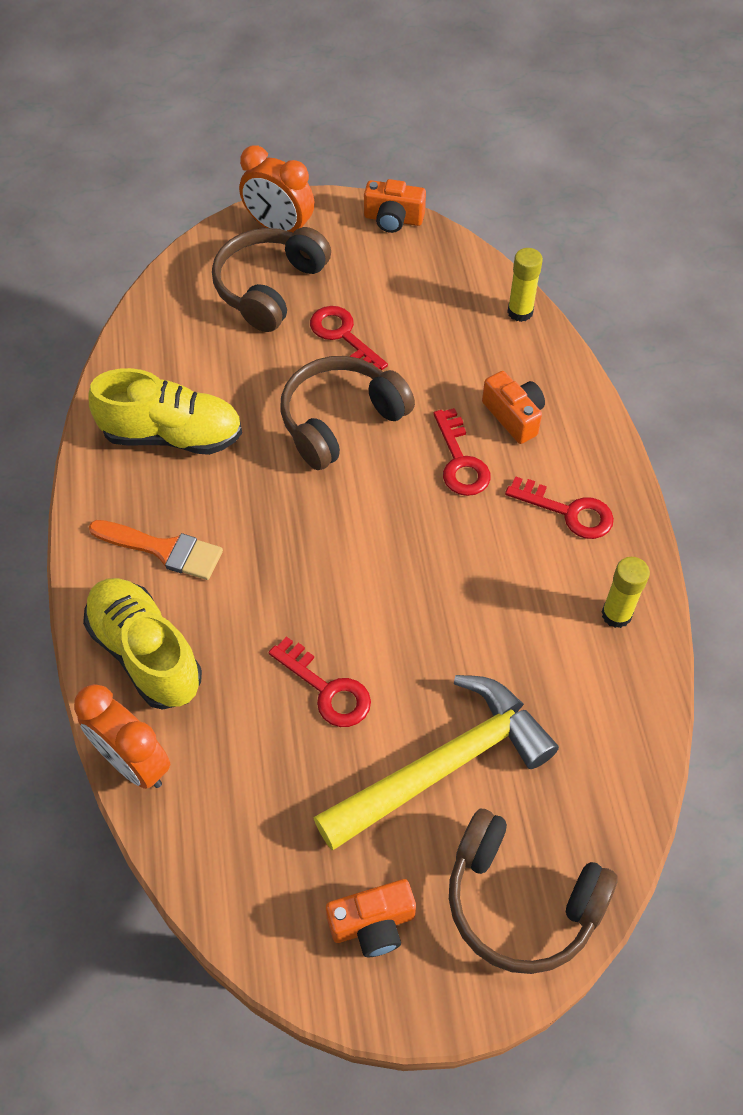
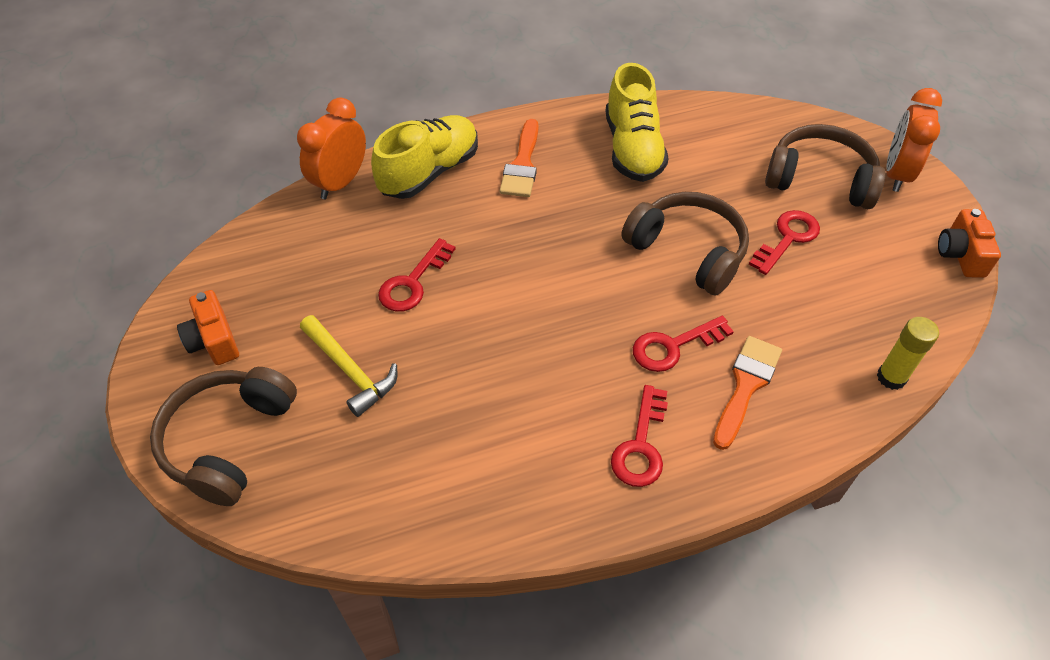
camera: 80 degrees right, 5 degrees down
(444, 765) = (350, 371): yellow hammer -> yellow hammer, size x0.59
(514, 416) = (746, 386): orange camera -> orange brush
(616, 614) = (526, 499): yellow glue stick -> none

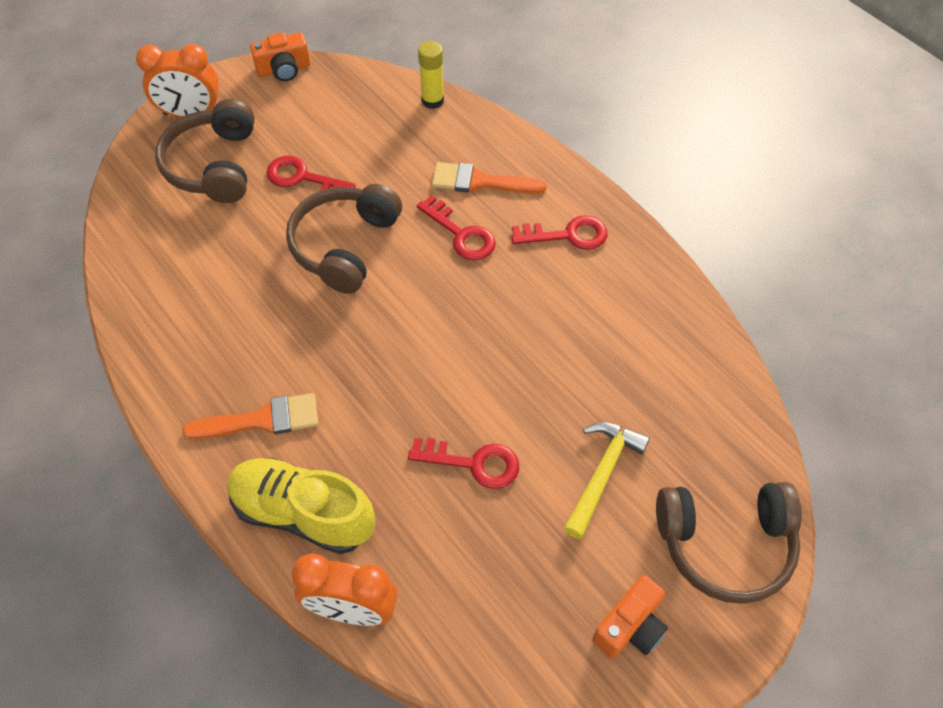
camera: 110 degrees left, 5 degrees up
(632, 149) = (207, 322): yellow shoe -> none

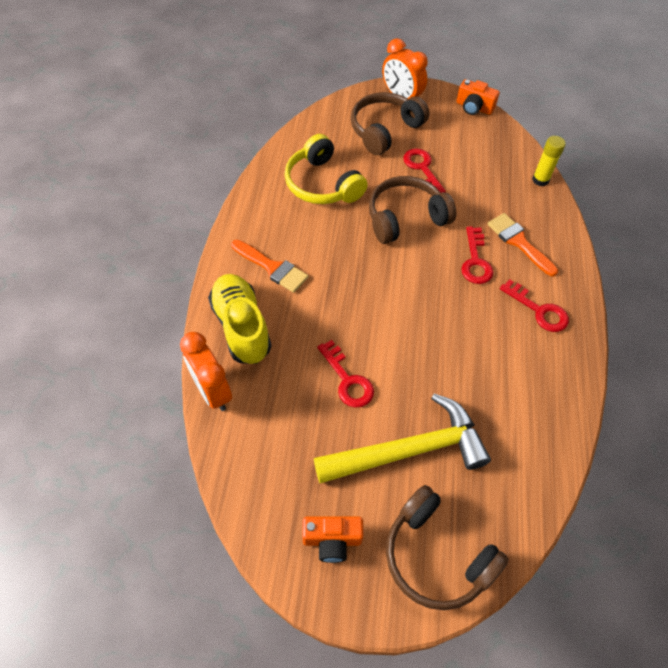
camera: 45 degrees right, 0 degrees up
(212, 280) = (323, 184): none -> yellow headphones
(602, 473) = (409, 450): yellow hammer -> yellow hammer, size x1.69

